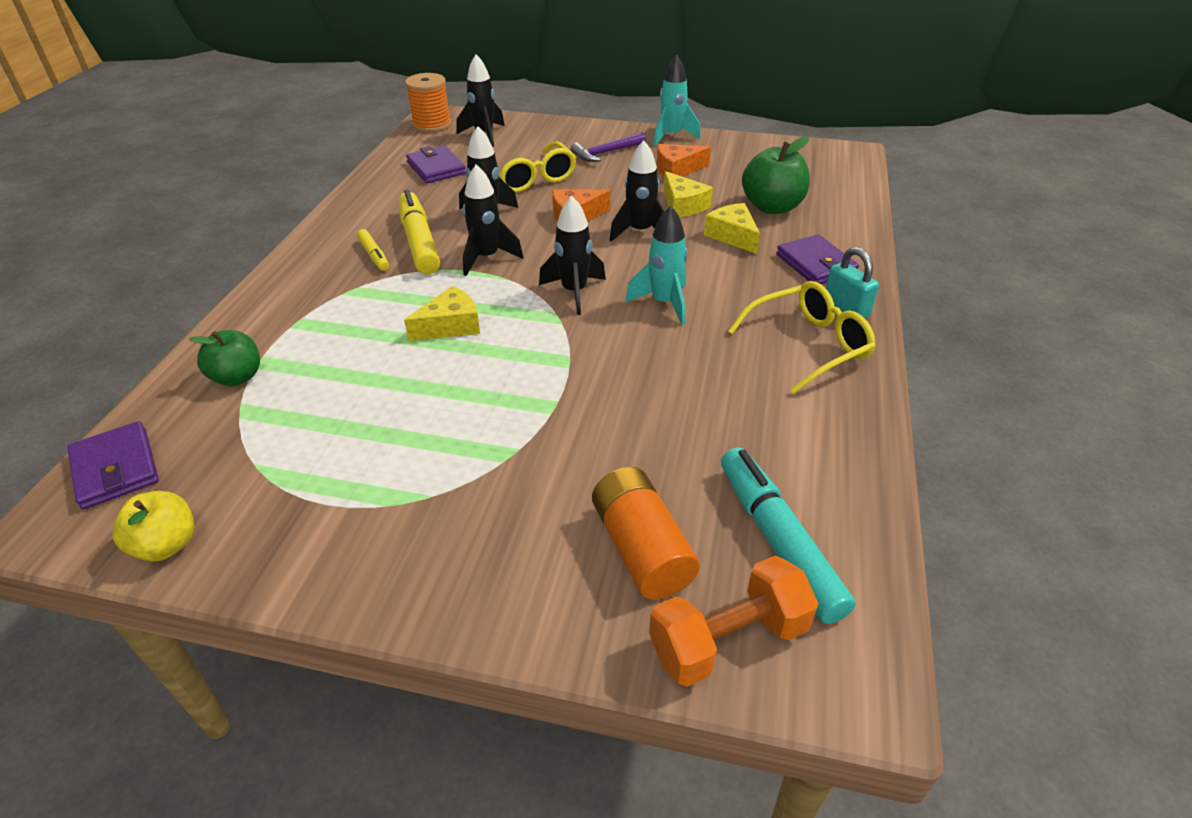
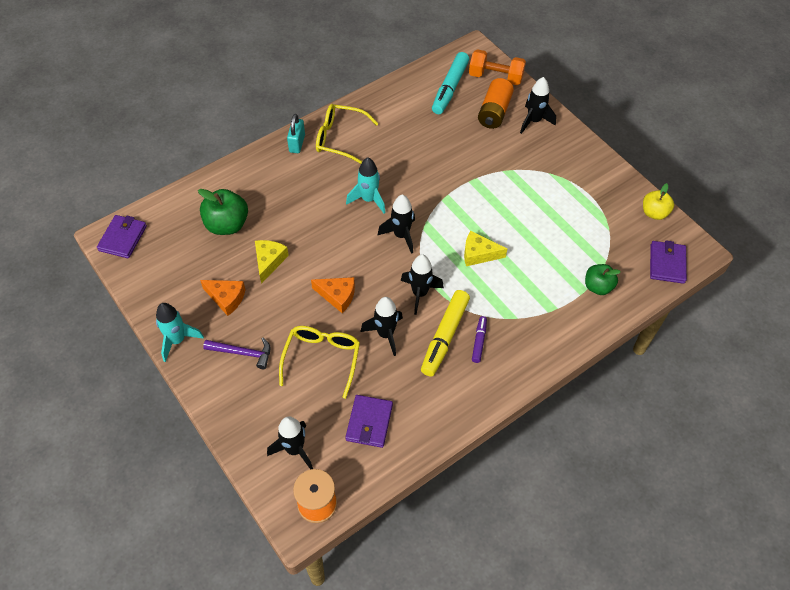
camera: 140 degrees left, 15 degrees up
(374, 255) = (479, 341): yellow marker -> purple marker
(640, 232) = (319, 256): black rocket -> black rocket (534, 121)
(733, 236) = (278, 218): yellow cheese -> none
(815, 264) = (270, 173): purple wallet -> purple wallet (123, 238)

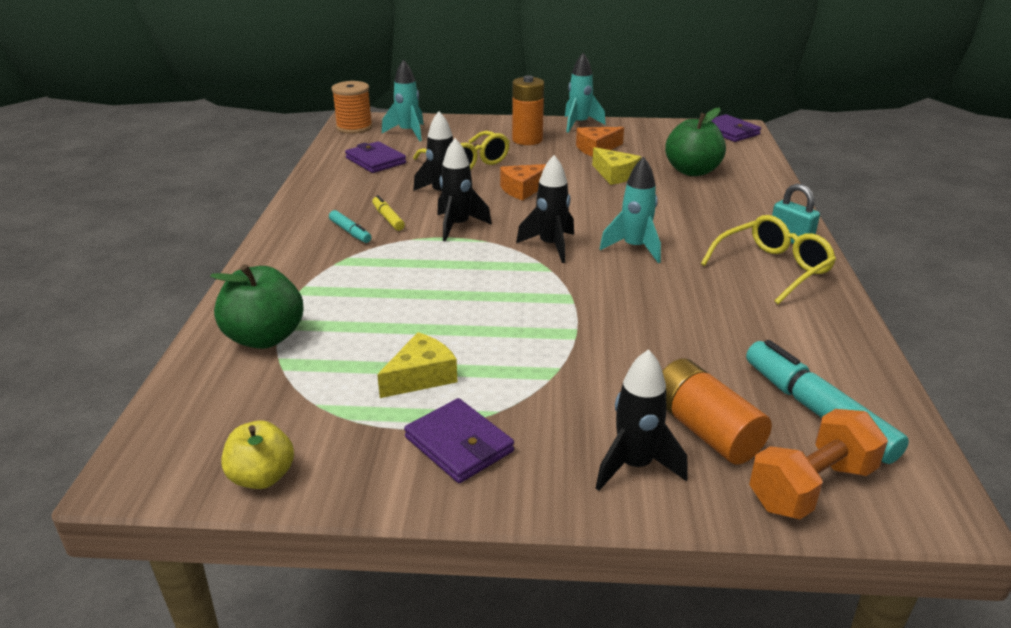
camera: 130 degrees right, 25 degrees down
(242, 353) = (527, 140): purple hammer -> orange battery
(294, 449) = (408, 133): black rocket -> turquoise rocket
(445, 337) = (388, 218): yellow marker -> yellow marker, size x0.52
(479, 254) = (450, 280): yellow cheese -> yellow cheese (421, 377)
(479, 341) = (350, 232): purple marker -> turquoise marker
(598, 287) = (265, 338): green apple -> green apple, size x1.52
(667, 264) = (178, 422): purple wallet -> purple wallet (459, 444)

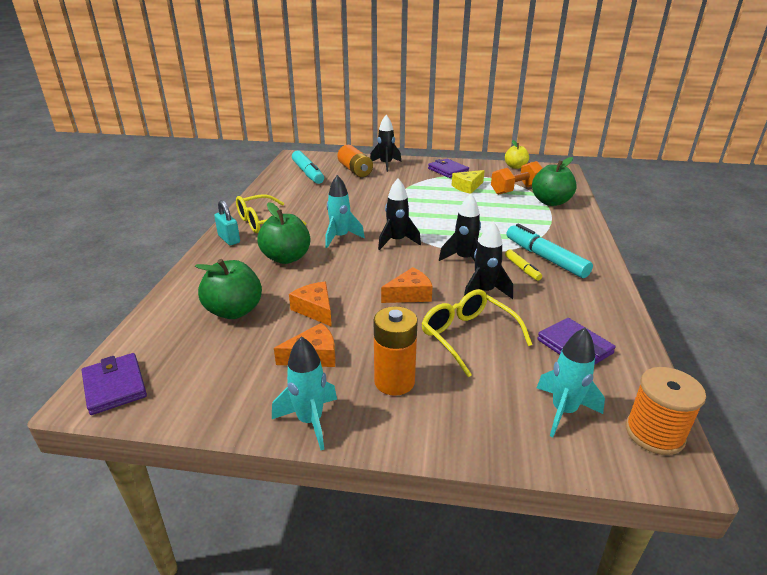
camera: 175 degrees left, 0 degrees up
(350, 232) = (545, 258): turquoise marker -> turquoise marker, size x1.94
(615, 175) = (315, 309): yellow cheese -> orange cheese
(686, 219) = (286, 258): none -> green apple
(811, 487) = (330, 159): orange dumbbell -> orange dumbbell (515, 190)

